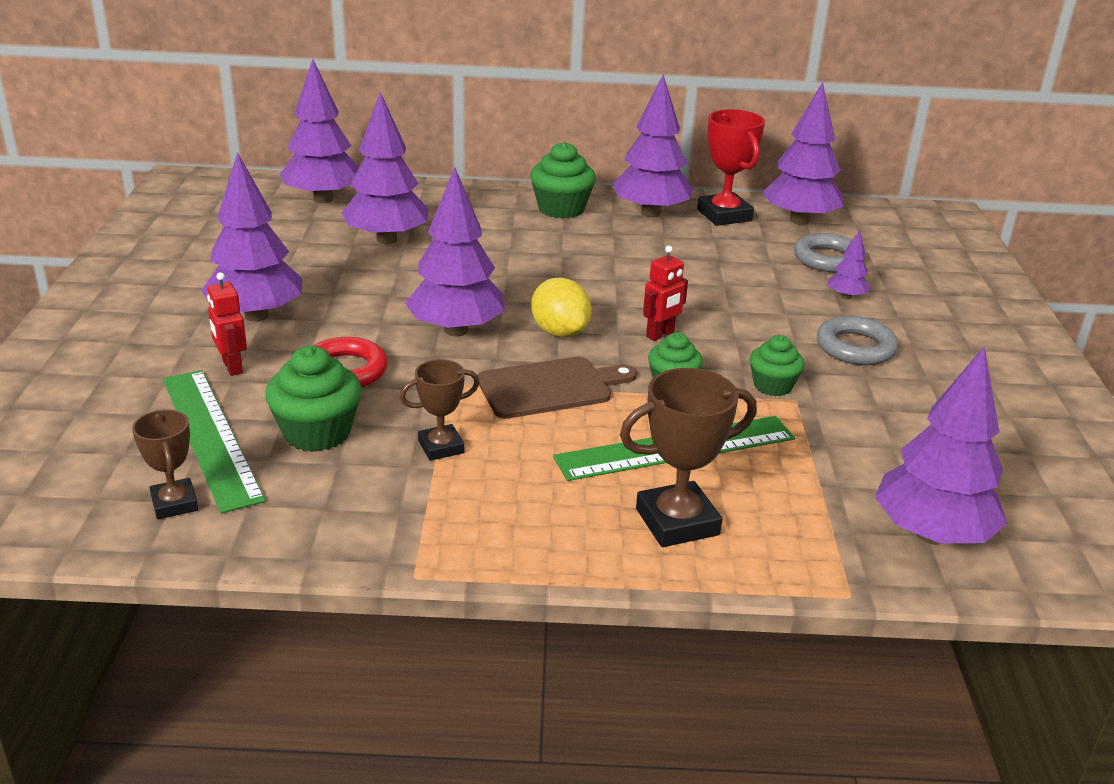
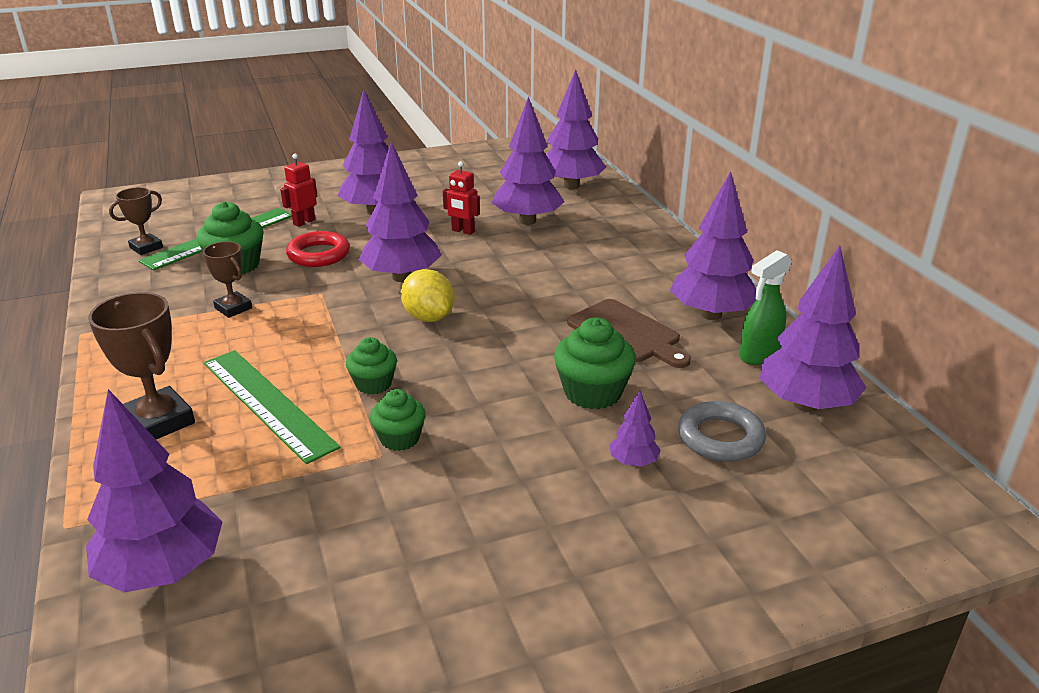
camera: 70 degrees right, 0 degrees up
(550, 387) = (336, 331): brown cutting board -> brown cutting board (627, 333)
(560, 332) = (428, 317): yellow lemon -> yellow lemon turned 75 degrees counterclockwise
(561, 209) = (666, 272): green cupcake -> green cupcake (592, 392)
(660, 335) = (458, 363): red robot -> red robot (463, 231)
(724, 215) = (758, 355): red trophy -> green spray bottle
(855, 347) = (515, 482): grey ring -> none

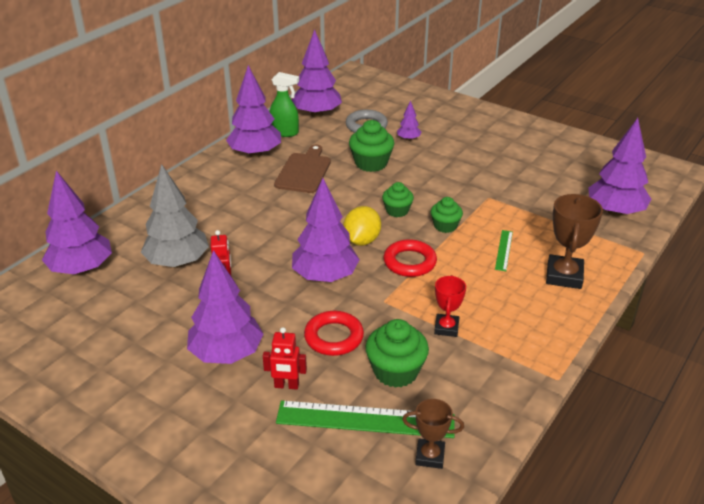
camera: 125 degrees left, 5 degrees up
(233, 308) = (446, 328): brown trophy -> red trophy
(267, 403) = (504, 250): green ruler -> green ruler, size x0.48
(350, 330) = (409, 262): none -> red ring
(399, 438) = (471, 198): green cupcake -> green cupcake (397, 211)
(527, 221) = (178, 262): purple tree -> grey tree

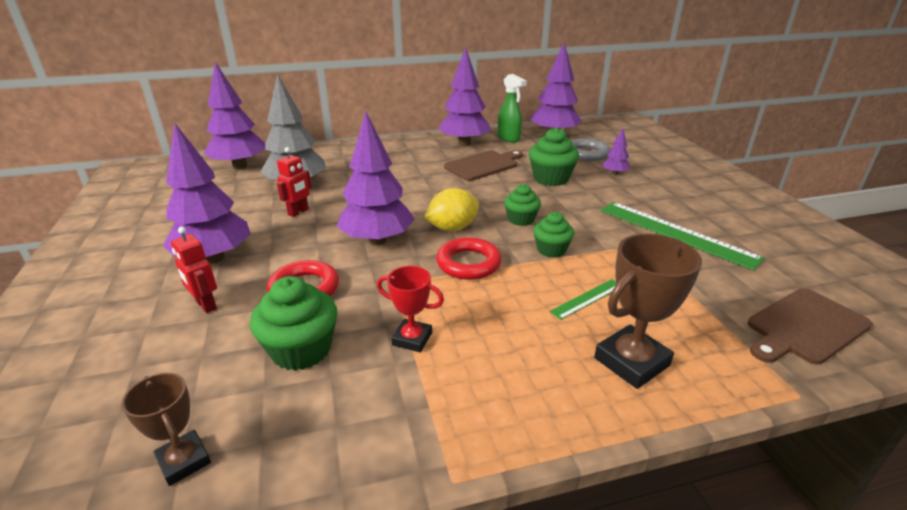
camera: 40 degrees right, 5 degrees down
(365, 419) = (203, 376): green ruler -> green ruler (676, 233)
(446, 328) = (412, 339): red trophy -> red trophy turned 60 degrees clockwise
(615, 212) = (805, 327): purple tree -> brown cutting board

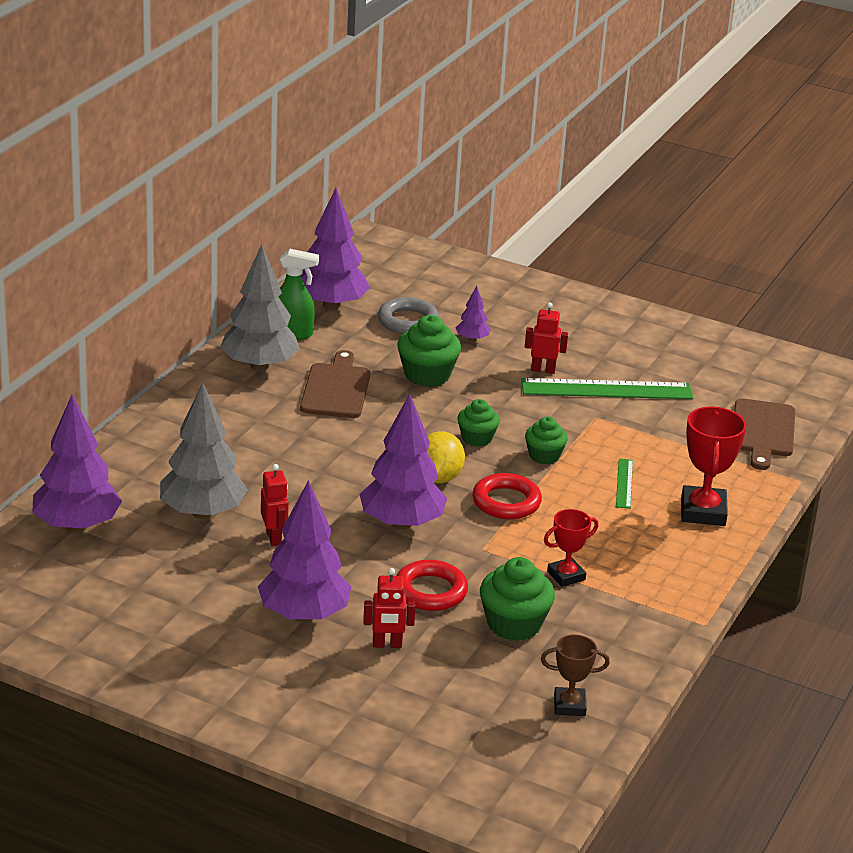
camera: 50 degrees left, 0 degrees up
(464, 144) = (259, 366): purple tree -> grey tree
(631, 362) = (703, 511): brown trophy -> red trophy
(640, 204) = (543, 370): none -> red robot

